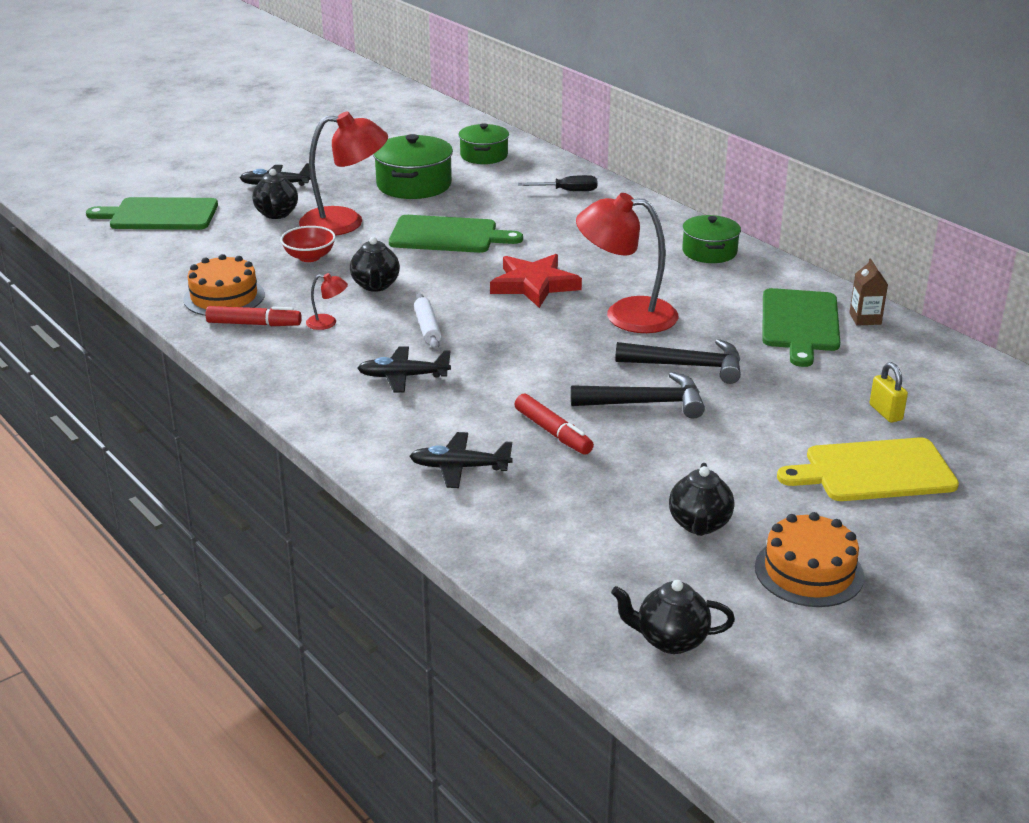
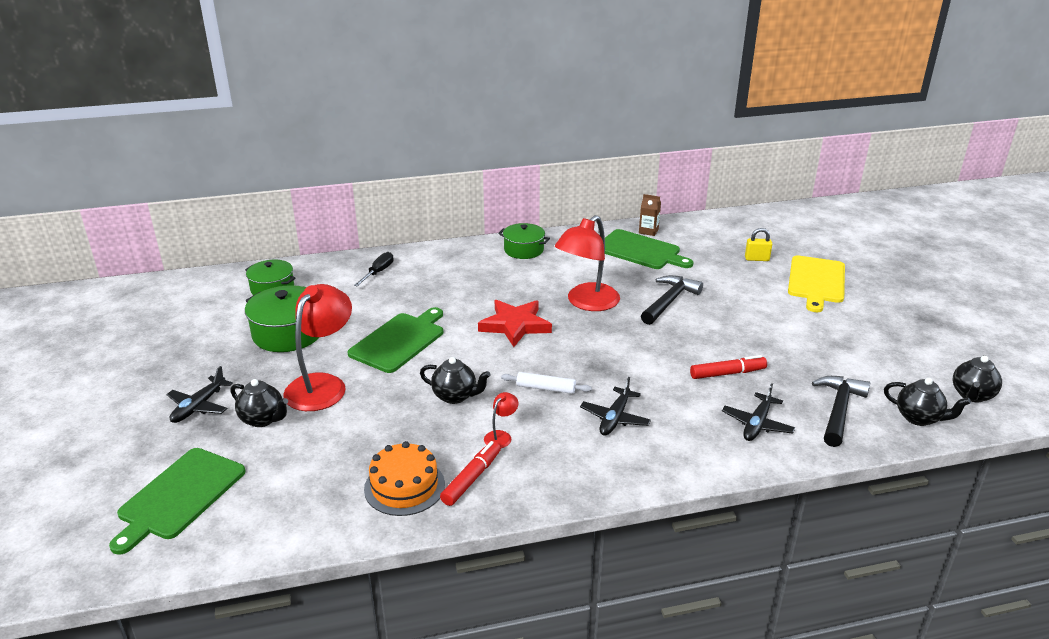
camera: 65 degrees left, 0 degrees up
(309, 257) = (370, 419): red bowl -> none
(646, 403) = (708, 329): black hammer -> black hammer (839, 410)
(699, 525) = (855, 351): black teapot -> black teapot (919, 418)
(809, 571) = (910, 331): orange cake -> none

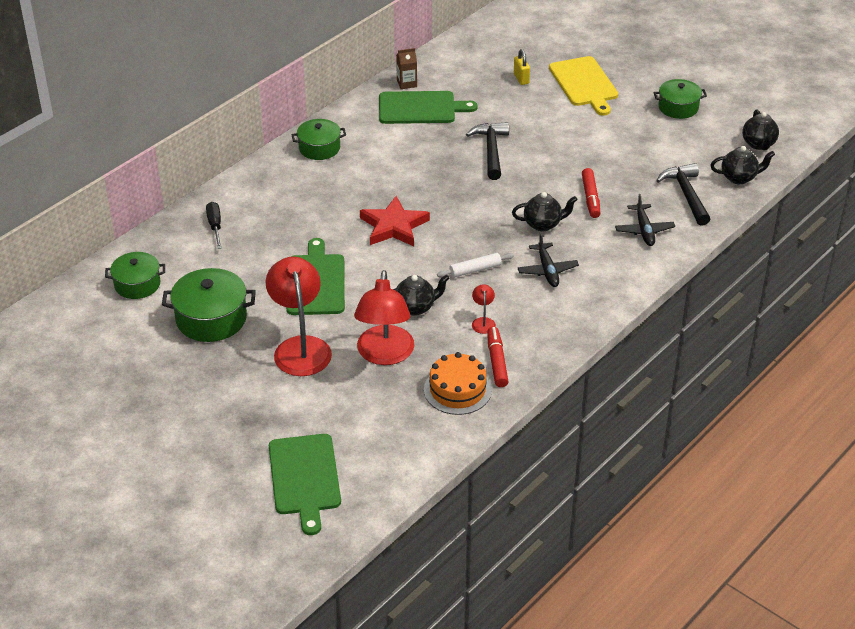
camera: 35 degrees left, 10 degrees up
(199, 406) = (223, 411): black plane -> none
(263, 419) = (290, 396): black teapot -> black teapot (543, 224)
(587, 303) = (428, 180): red lamp -> red lamp (384, 355)
(727, 373) = (590, 198): red marker -> red marker turned 135 degrees clockwise
(756, 259) = (521, 78): yellow padlock -> yellow padlock turned 75 degrees counterclockwise
(901, 331) = (678, 107): none -> green pot

